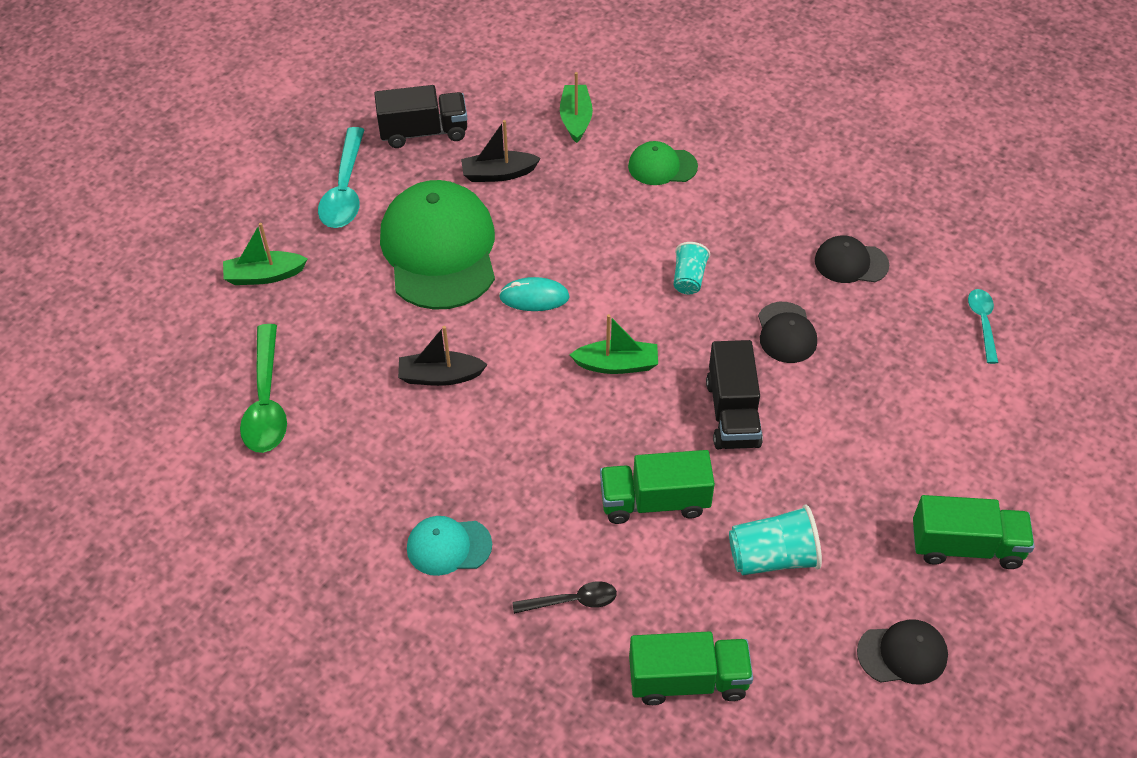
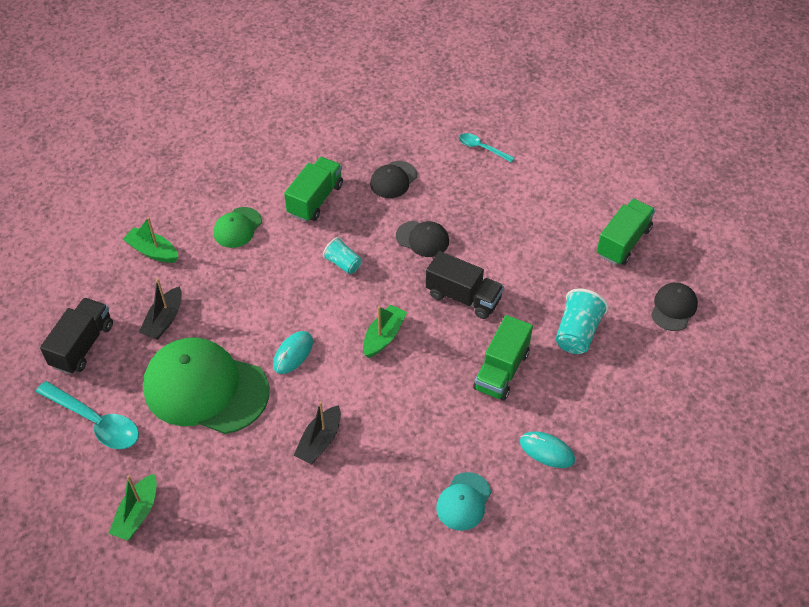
camera: 60 degrees left, 0 degrees up
(266, 401) = (261, 563): green spoon -> none
(572, 601) = (547, 451): black spoon -> turquoise mouse
(688, 680) = (635, 418): green truck -> green truck (315, 199)

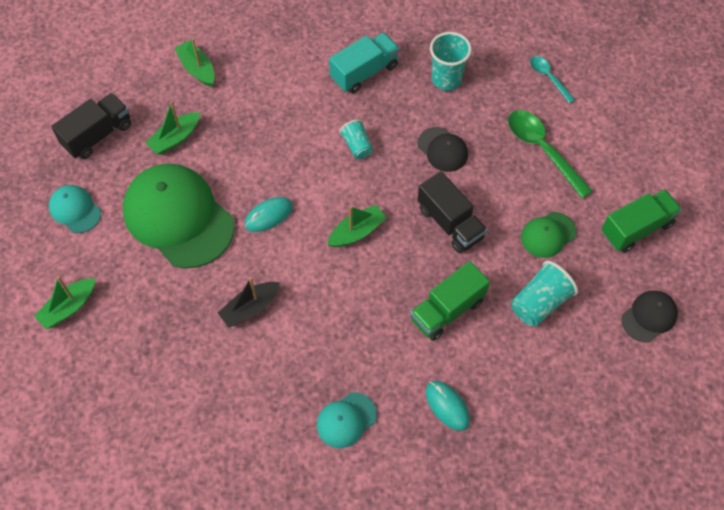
camera: 25 degrees right, 10 degrees up
(95, 422) = (75, 210): turquoise spoon -> turquoise cap
(164, 320) = (175, 138): black boat -> green boat
(237, 228) = (281, 74): green cap -> green cap (548, 235)
(315, 199) = (364, 72): green truck -> turquoise truck
(393, 180) = (446, 79): black cap -> turquoise cup
(509, 208) = (542, 150): none -> green spoon

